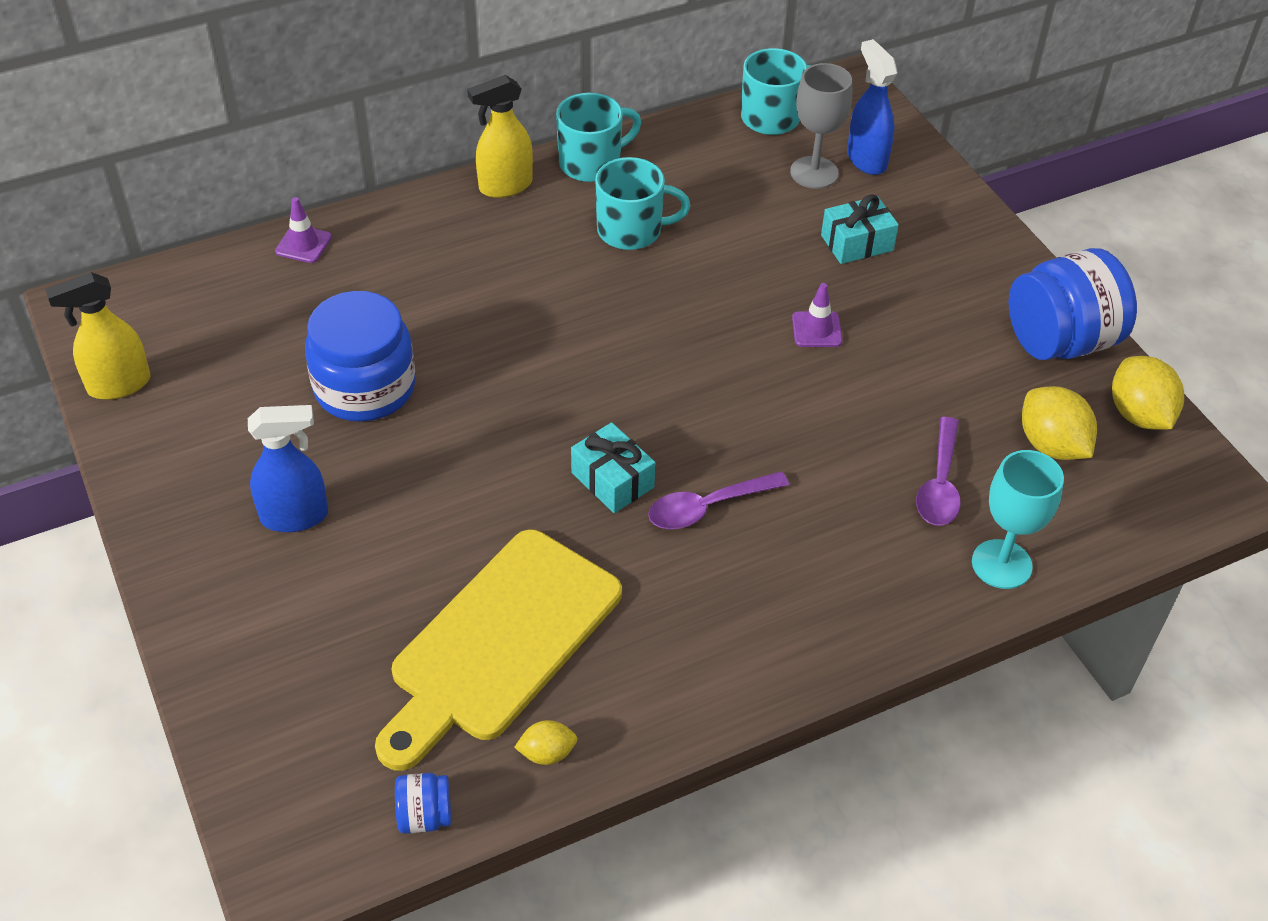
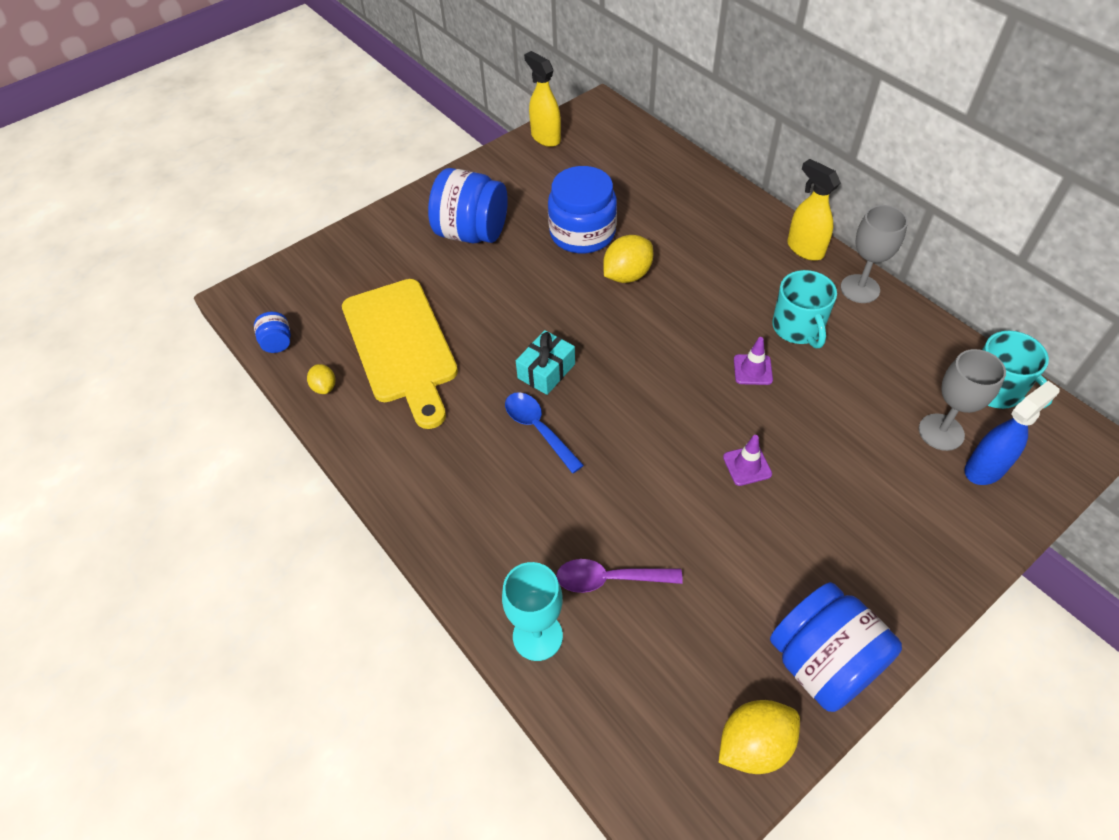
camera: 80 degrees right, 5 degrees up
(295, 516) = (472, 233): blue spray bottle -> blue jar
(303, 244) = (693, 172): purple traffic cone -> purple traffic cone (752, 370)
(500, 642) = (401, 346): yellow cutting board -> yellow cutting board turned 135 degrees counterclockwise
(591, 163) = (860, 289): turquoise mug -> grey goblet
(708, 507) = (538, 429): purple spoon -> blue spoon
(857, 243) = (867, 478): turquoise gift -> none
(1051, 445) = (685, 665): yellow lemon -> yellow lemon (627, 275)

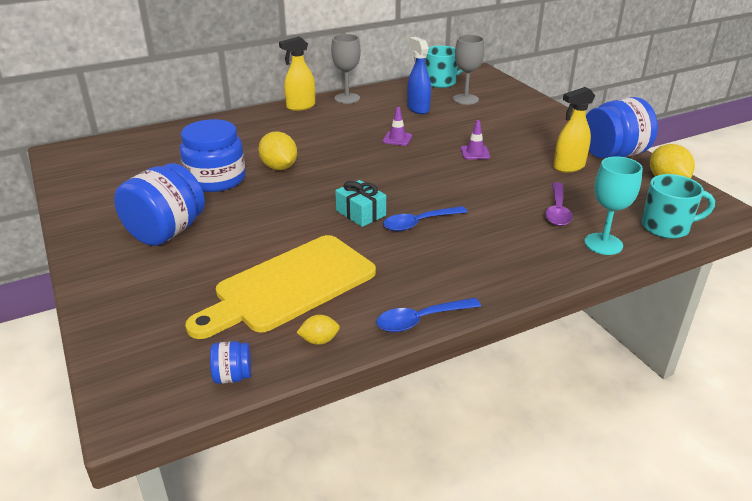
camera: 80 degrees left, 20 degrees down
(360, 458) = (421, 320): none -> blue spoon
(401, 346) = (290, 286): yellow cutting board -> yellow cutting board turned 150 degrees clockwise
(545, 137) = (72, 181): yellow spray bottle -> yellow spray bottle (568, 167)
(798, 328) = (369, 120): turquoise mug -> turquoise mug (666, 227)
(985, 468) = (492, 94): blue spray bottle -> blue spray bottle (418, 109)

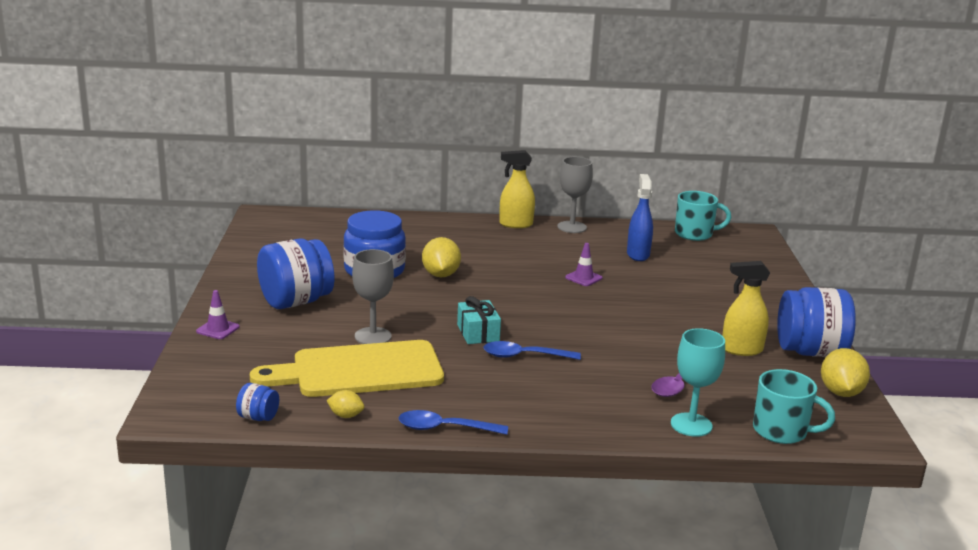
camera: 25 degrees right, 10 degrees down
(465, 99) = (702, 257): grey goblet -> grey goblet (373, 336)
(475, 153) = (652, 311): purple traffic cone -> purple traffic cone (218, 329)

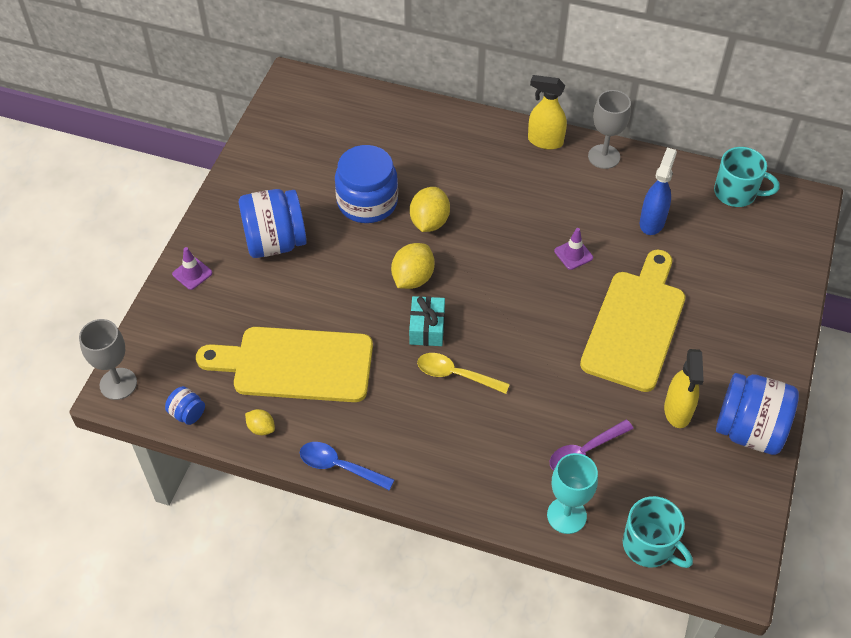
camera: 20 degrees right, 30 degrees up
(373, 336) = (326, 313): grey goblet -> grey goblet (118, 384)
(524, 356) = (456, 375): blue spoon -> yellow spoon
(666, 308) = (635, 325): none -> yellow cutting board
(741, 350) = (677, 411): yellow spray bottle -> yellow spray bottle turned 105 degrees counterclockwise
(841, 392) = (743, 502): yellow lemon -> yellow lemon (413, 278)

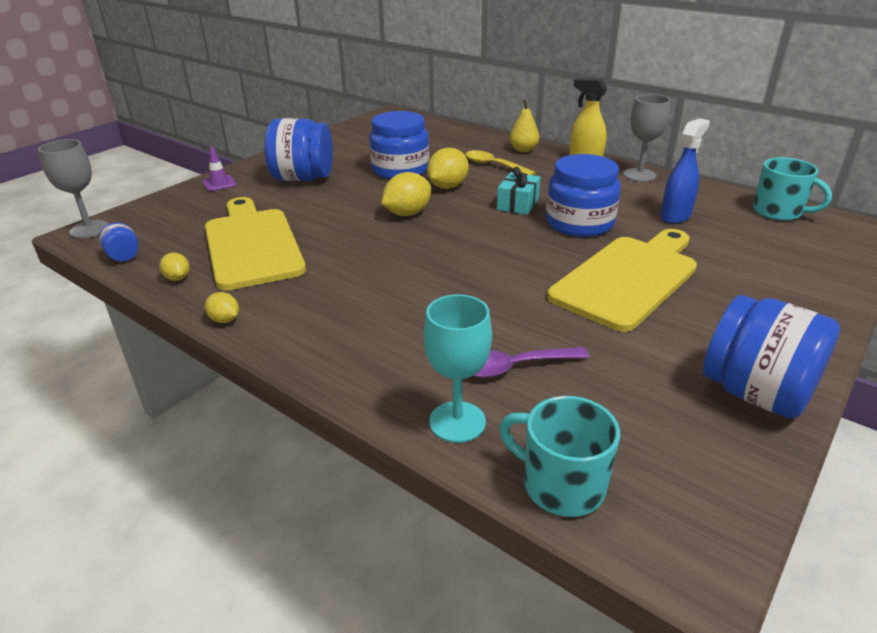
camera: 20 degrees right, 20 degrees down
(296, 364) = (252, 245): yellow cutting board -> yellow cutting board turned 45 degrees clockwise
(339, 466) = (225, 320): blue spoon -> yellow lemon
(427, 328) = (397, 244): turquoise gift -> turquoise gift (518, 204)
(456, 375) = (403, 278): yellow spoon -> yellow spoon (494, 165)
(476, 132) = (523, 150): none -> yellow pear
(573, 254) = (579, 223): purple traffic cone -> blue jar
(649, 546) = (561, 485): turquoise mug -> turquoise mug turned 150 degrees clockwise
(677, 411) = (656, 355): yellow spray bottle -> none

